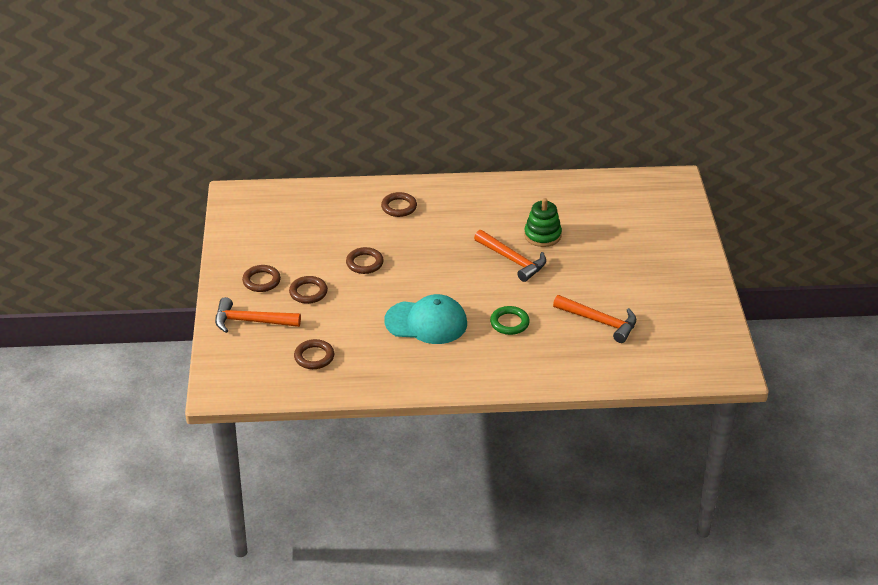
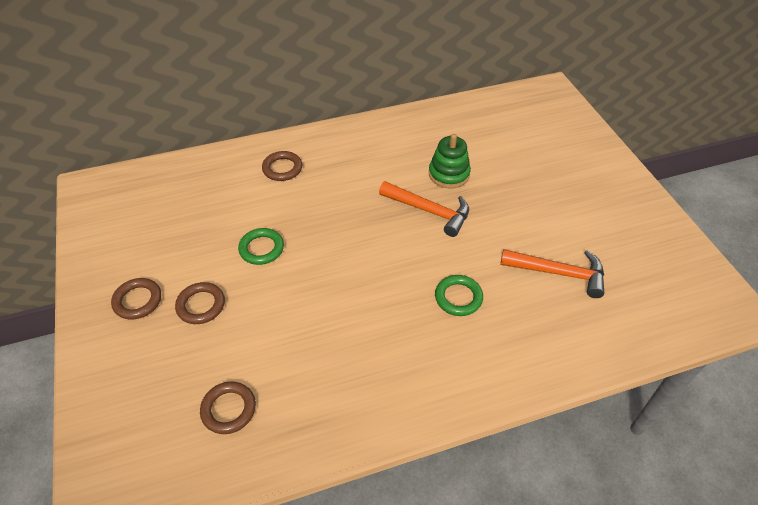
camera: 15 degrees left, 10 degrees up
(251, 321) = (132, 368): orange hammer -> none
(364, 263) = (261, 248): brown ring -> green ring
(426, 322) = (359, 319): turquoise cap -> none

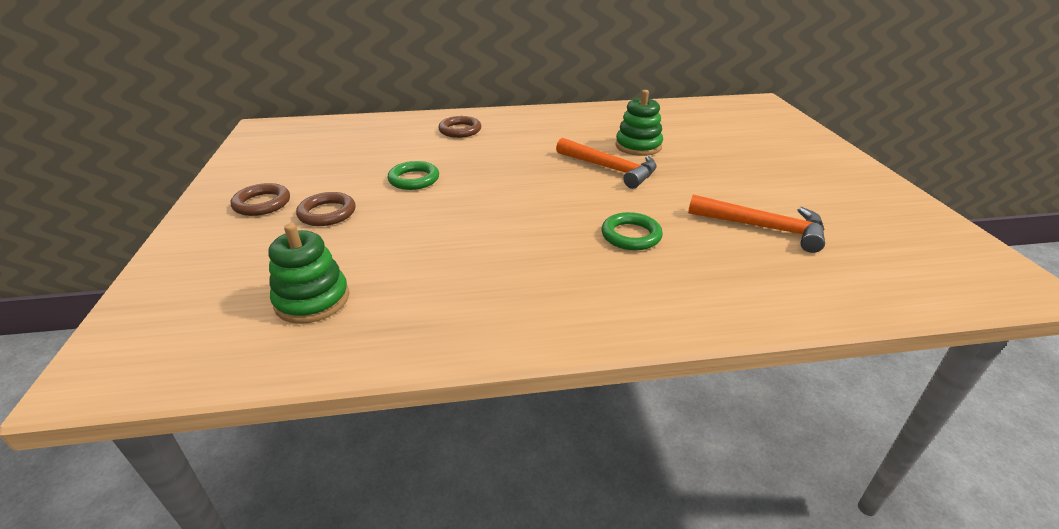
camera: 10 degrees right, 15 degrees down
(228, 409) = (312, 300): brown ring -> green stacking toy

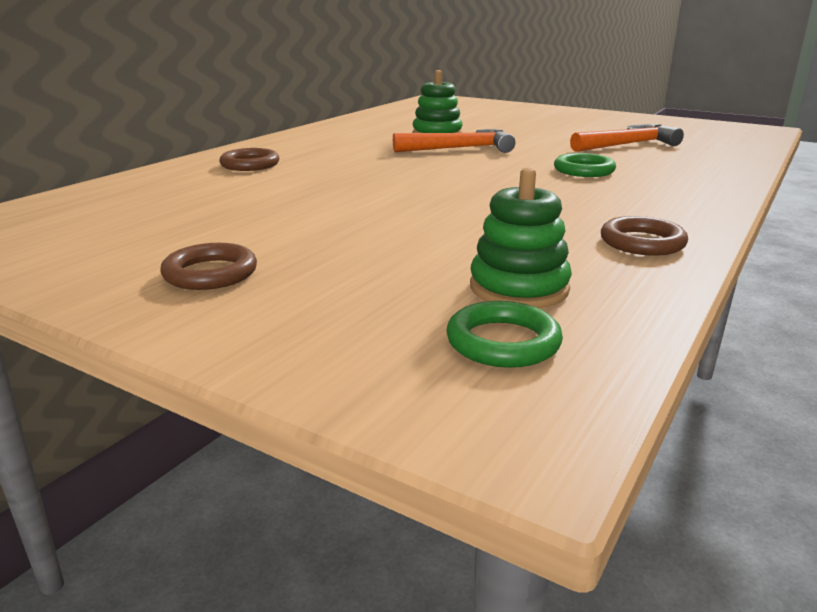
camera: 50 degrees left, 10 degrees down
(327, 213) = (320, 248): brown ring -> brown ring (642, 242)
(414, 179) = (324, 201): green ring -> green ring (503, 342)

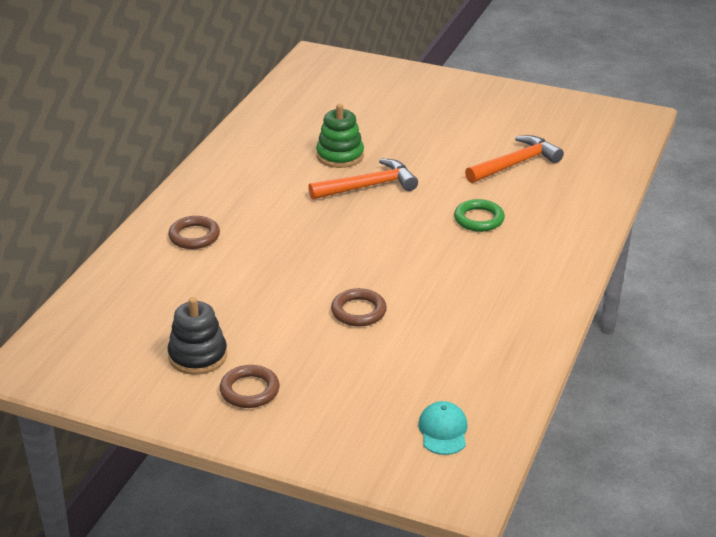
camera: 10 degrees left, 10 degrees up
(169, 239) = (198, 356): none -> black stacking toy
(503, 342) = (443, 431): green ring -> turquoise cap
(519, 288) = (445, 383): green stacking toy -> none
(642, 242) = (521, 324): brown ring -> brown ring (358, 311)

